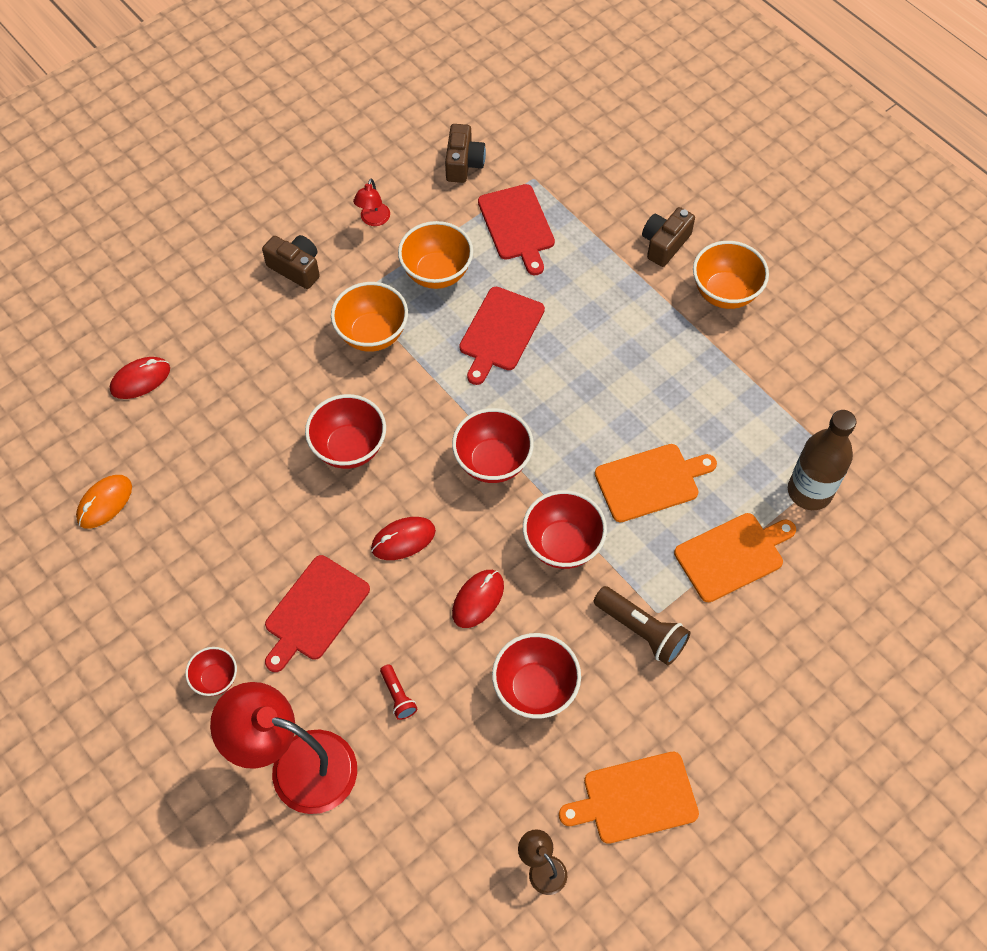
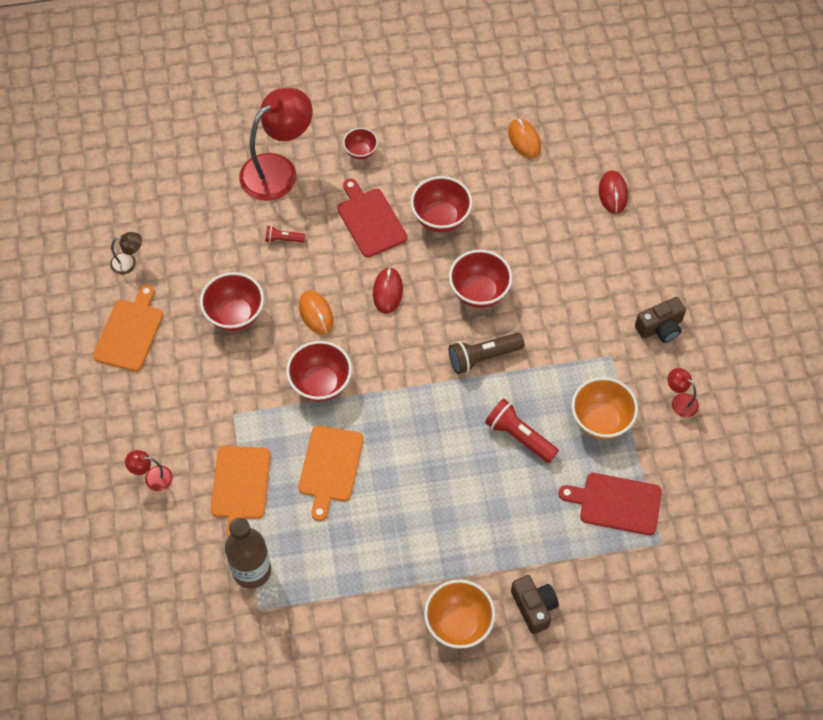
camera: 120 degrees right, 0 degrees up
(372, 334) = (568, 350): orange bowl -> none
(463, 163) = (705, 497): brown camera -> none
(478, 599) = (316, 313): red mouse -> orange mouse
(492, 462) = (411, 374): red bowl -> red bowl (440, 218)
(500, 332) = (519, 436): red cutting board -> red flashlight
(641, 631) = (228, 397): brown flashlight -> brown flashlight (483, 357)
(787, 651) = (152, 477): none -> red lamp

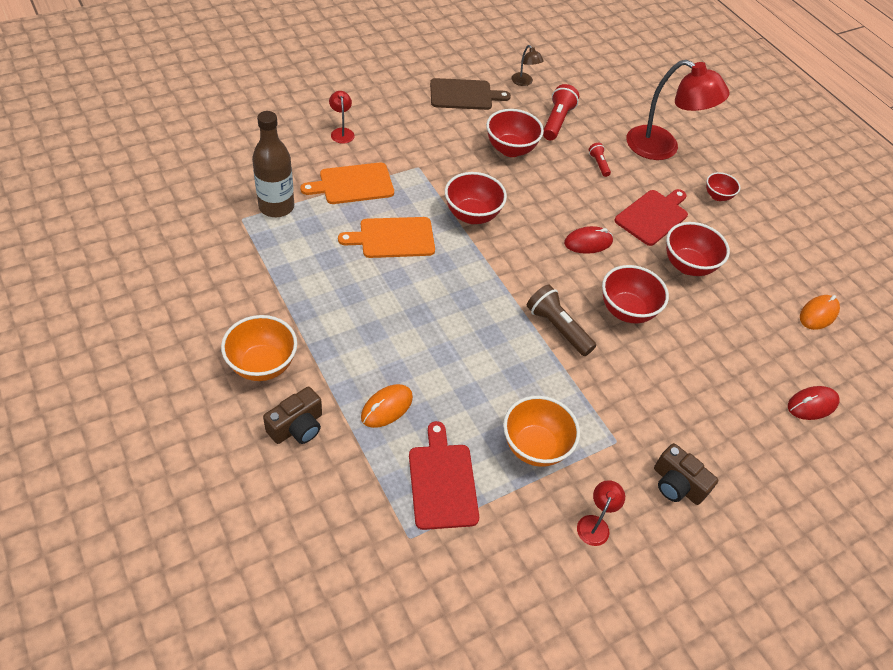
camera: 65 degrees right, 10 degrees down
(129, 332) = (464, 95): orange cutting board -> brown cutting board
(316, 313) = (539, 199): orange mouse -> orange mouse (387, 407)
(519, 436) = (484, 375): red flashlight -> red flashlight (557, 121)

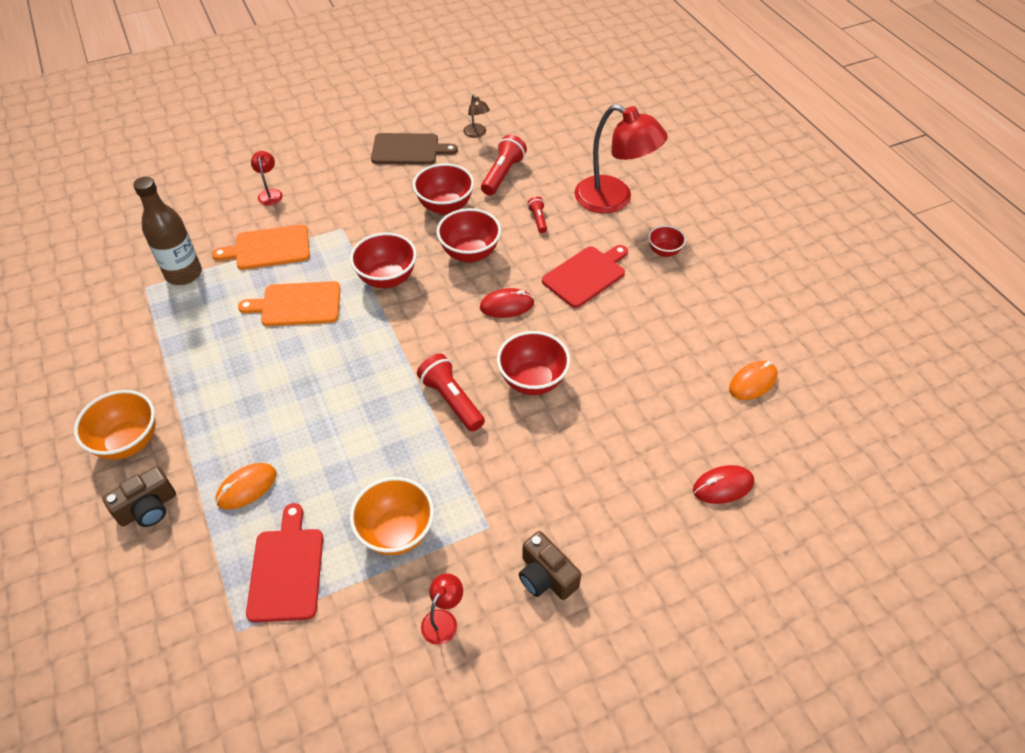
camera: 10 degrees right, 0 degrees up
(557, 328) = (451, 400): brown flashlight -> red flashlight
(687, 266) = (613, 329): red bowl -> red bowl (470, 253)

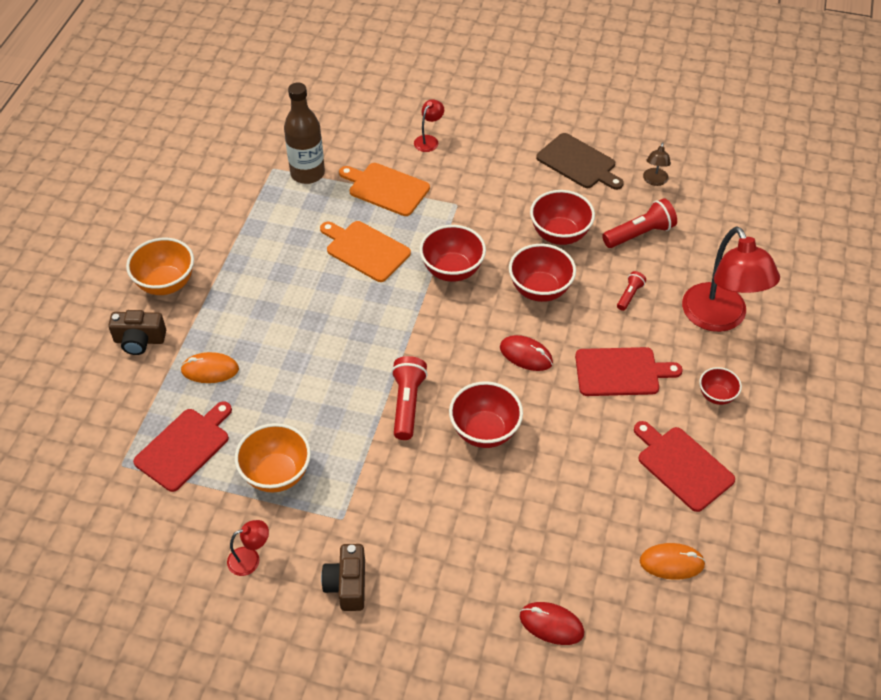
camera: 40 degrees right, 0 degrees up
(691, 312) = (682, 466): none -> red cutting board

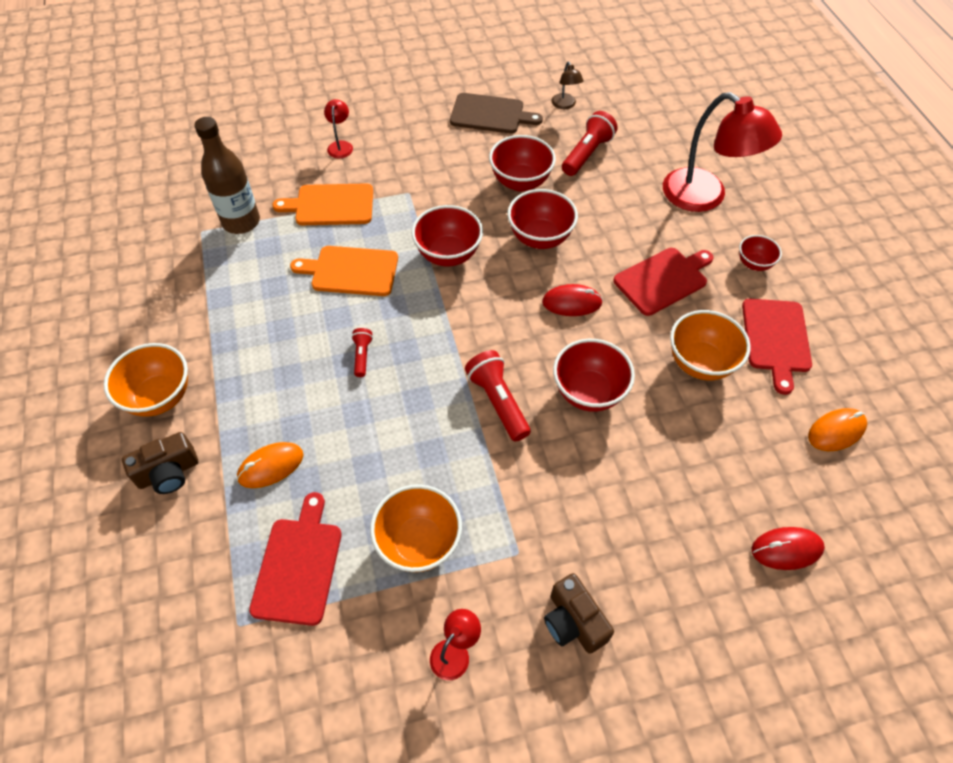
camera: 30 degrees left, 5 degrees up
(597, 453) = (700, 363): none -> orange bowl
(629, 295) = (618, 209): red flashlight -> red flashlight (362, 356)
(682, 466) = (776, 339): red cutting board -> red cutting board turned 105 degrees counterclockwise

